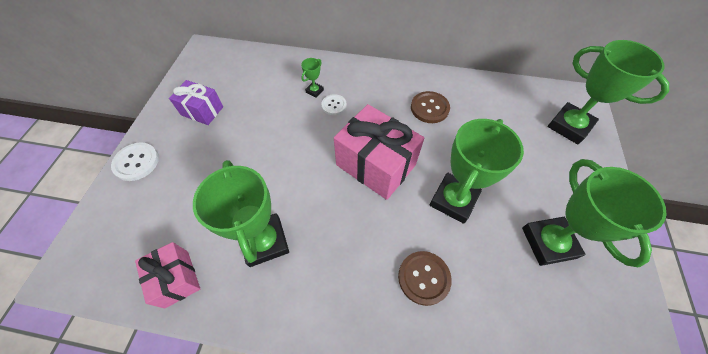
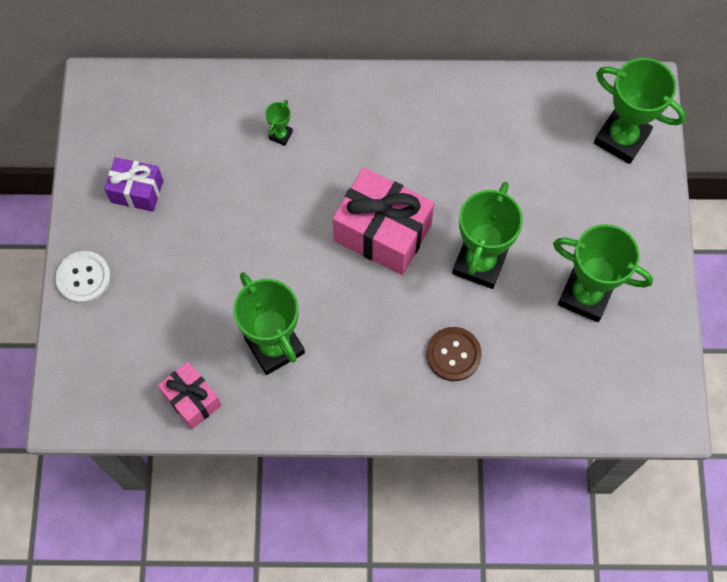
camera: 10 degrees left, 10 degrees up
(334, 105) = (312, 154): white button -> none
(429, 108) = (441, 138): brown button -> none
(548, 242) = (585, 295): green trophy -> green trophy turned 45 degrees counterclockwise

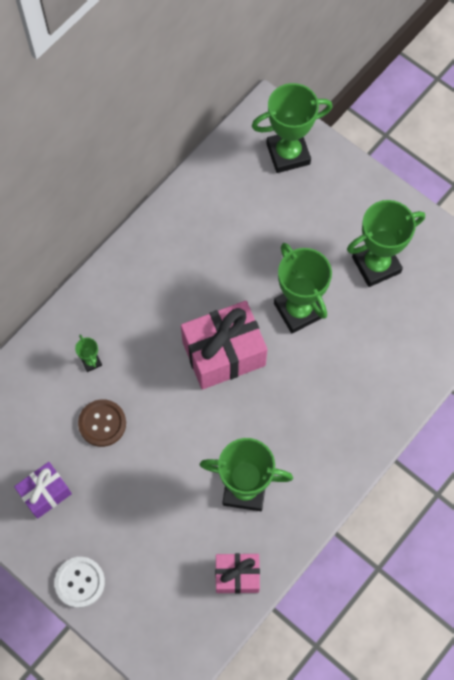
camera: 50 degrees left, 0 degrees up
(453, 354) = (348, 378): brown button -> brown button (102, 423)

